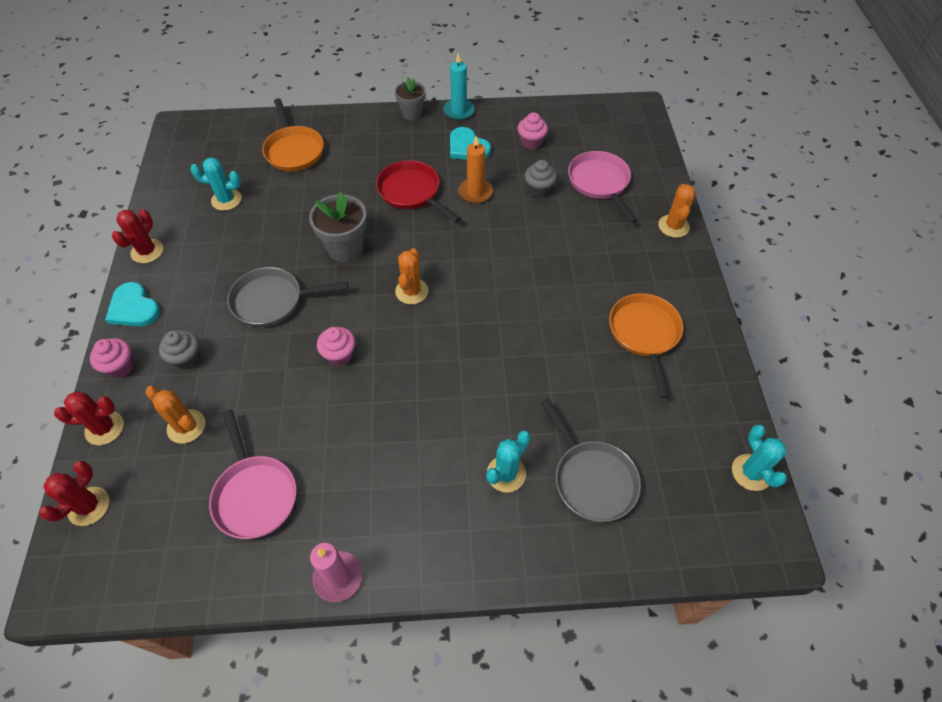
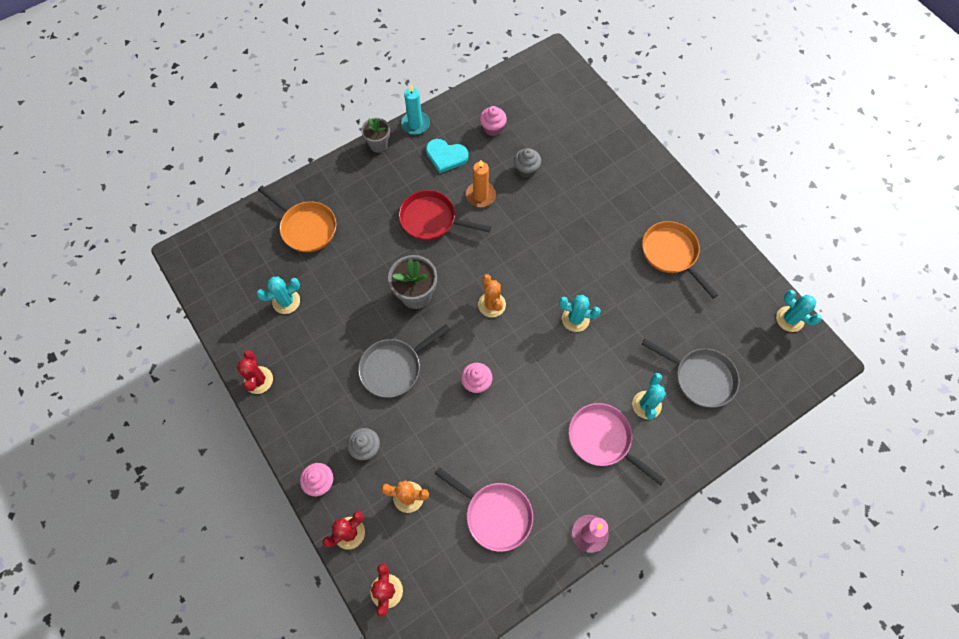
camera: 30 degrees left, 10 degrees up
(133, 308) = (289, 432): turquoise heart -> none
(489, 346) = (575, 319): none -> turquoise cactus
(600, 183) = (567, 141): pink pan -> pink pan (603, 439)
(673, 226) = (640, 154): orange cactus -> none

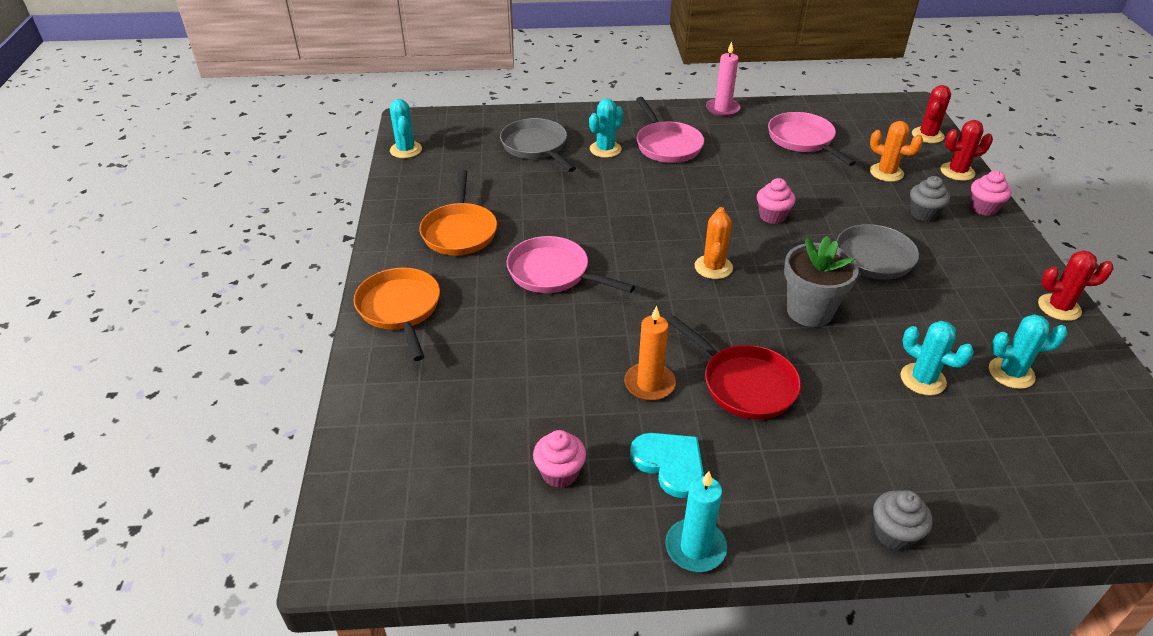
camera: 150 degrees left, 25 degrees down
(258, 380) = (1059, 307): red cactus -> red cactus turned 75 degrees clockwise
(306, 227) = (963, 457): orange pan -> orange pan (400, 309)
(378, 144) = (785, 541): grey flower pot -> none
(526, 170) = (555, 388): grey cupcake -> grey cupcake (894, 534)
(575, 319) = (622, 222): turquoise cactus -> turquoise cactus (922, 379)
(586, 248) = (553, 273): none -> pink pan

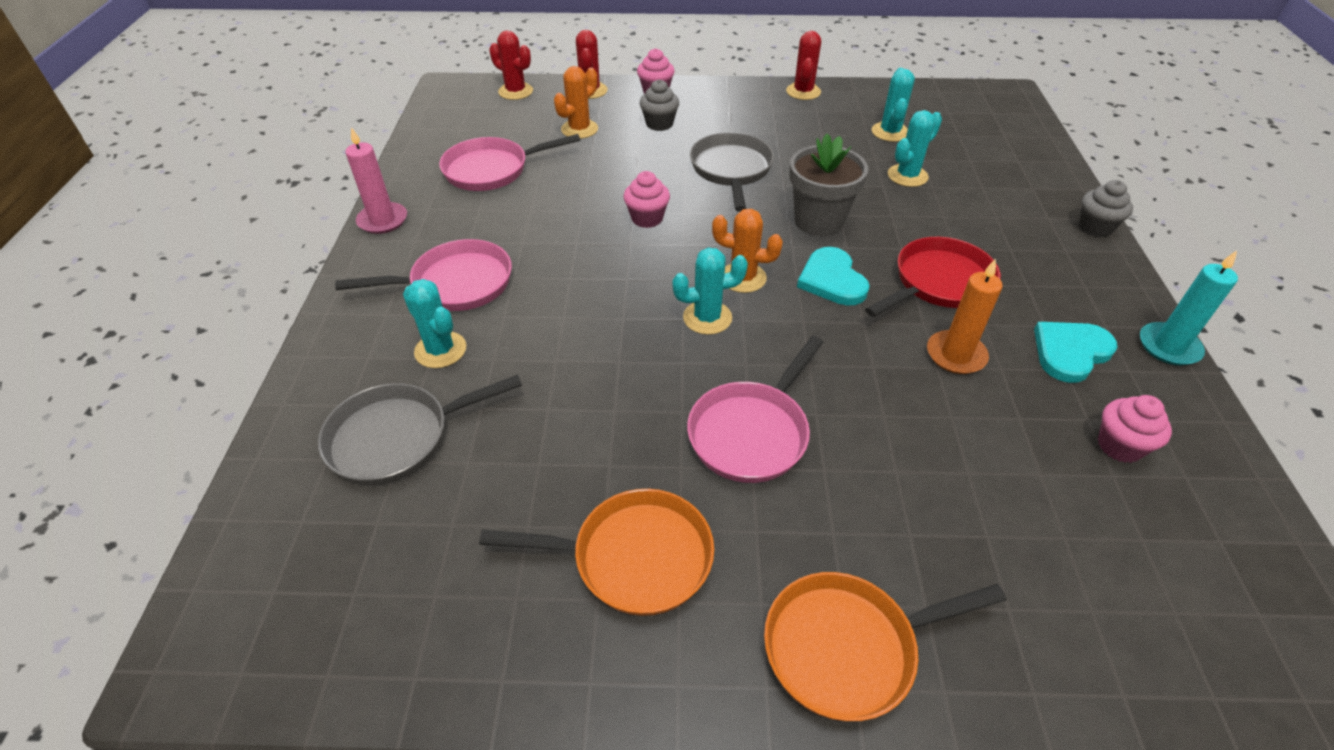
camera: 85 degrees left, 5 degrees up
(406, 150) = (313, 670): turquoise cactus -> turquoise cactus (707, 318)
(726, 316) = (832, 280): none -> turquoise heart

